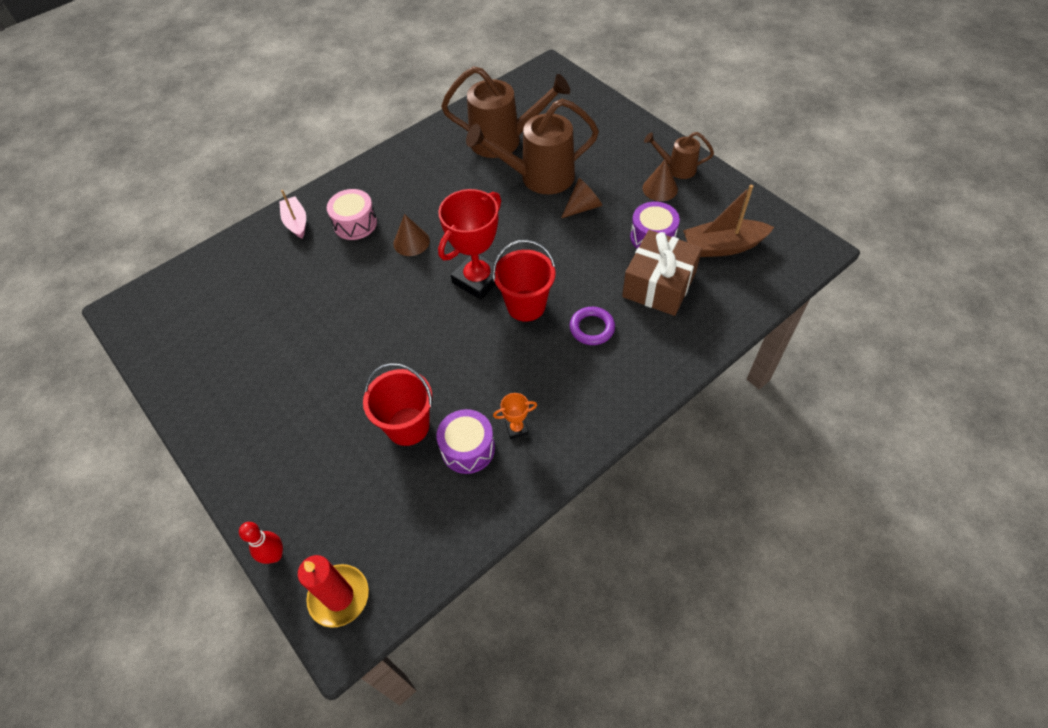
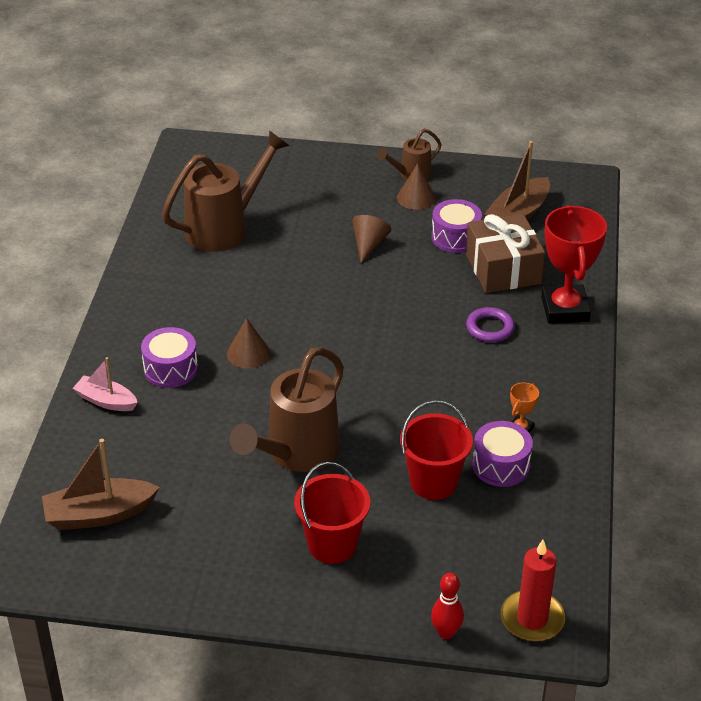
camera: 45 degrees left, 15 degrees down
(202, 298) = (99, 514): none -> brown boat
(355, 223) = (170, 369): pink drum -> purple drum
(478, 279) = (350, 347): red trophy -> red trophy (565, 309)
(526, 305) = (416, 343): red bucket -> red bucket (332, 545)
(539, 177) = (299, 241): brown watering can -> brown watering can (296, 453)

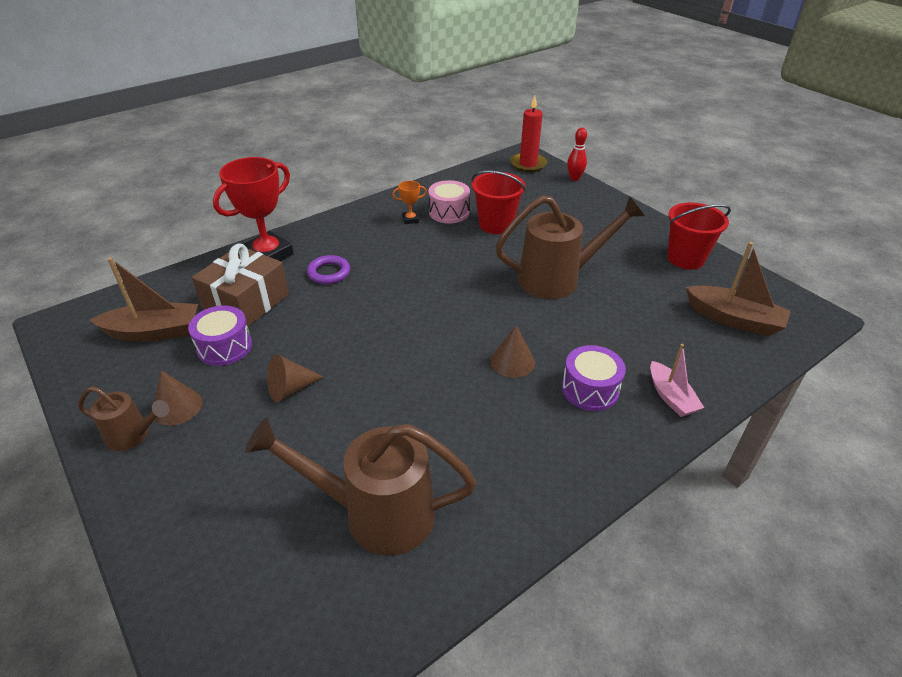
camera: 135 degrees left, 0 degrees up
(332, 545) = (590, 230): red bucket -> red bucket (685, 258)
(501, 465) = (449, 212): purple drum -> pink drum

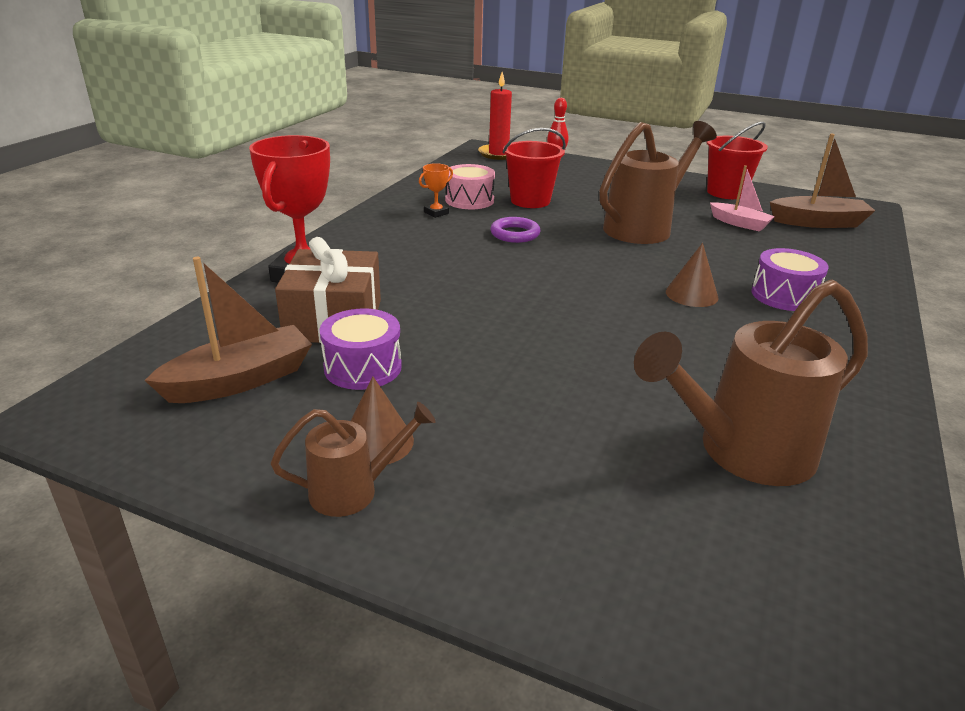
camera: 30 degrees left, 10 degrees down
(290, 389) = (500, 380): brown cone -> none
(329, 273) = (403, 272): purple ring -> purple ring (515, 234)
(670, 397) = (849, 283): pink boat -> pink boat (739, 223)

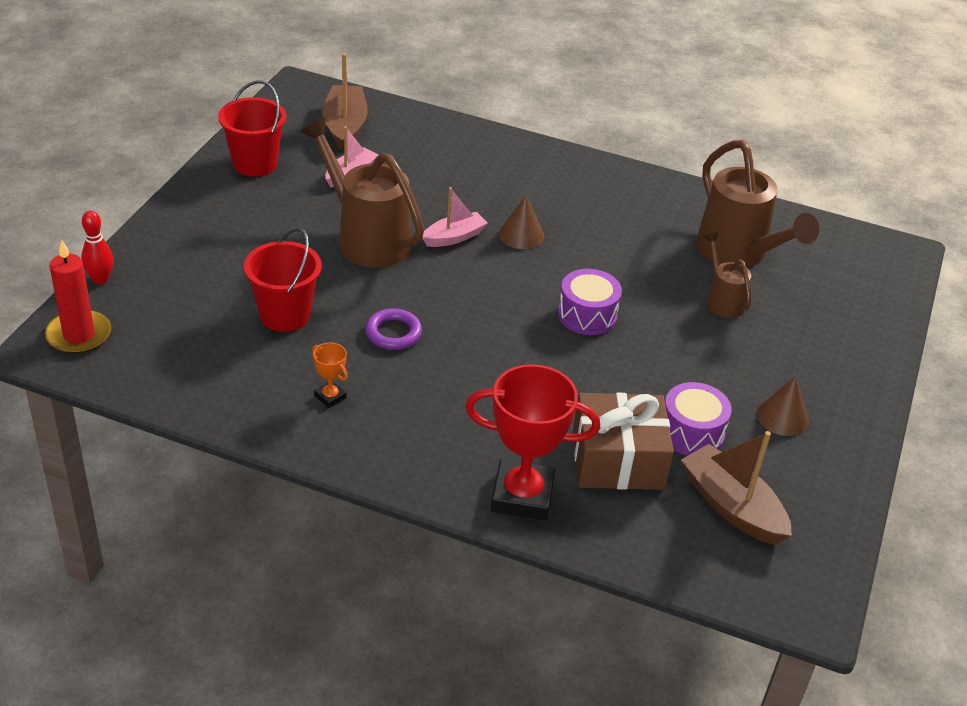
camera: 95 degrees left, 10 degrees up
(353, 490) = (834, 424): brown watering can -> brown watering can (722, 301)
(469, 200) = (284, 367): pink drum -> none
(667, 262) = (454, 237): none -> pink boat
(784, 296) = (514, 186): purple drum -> purple drum (587, 315)

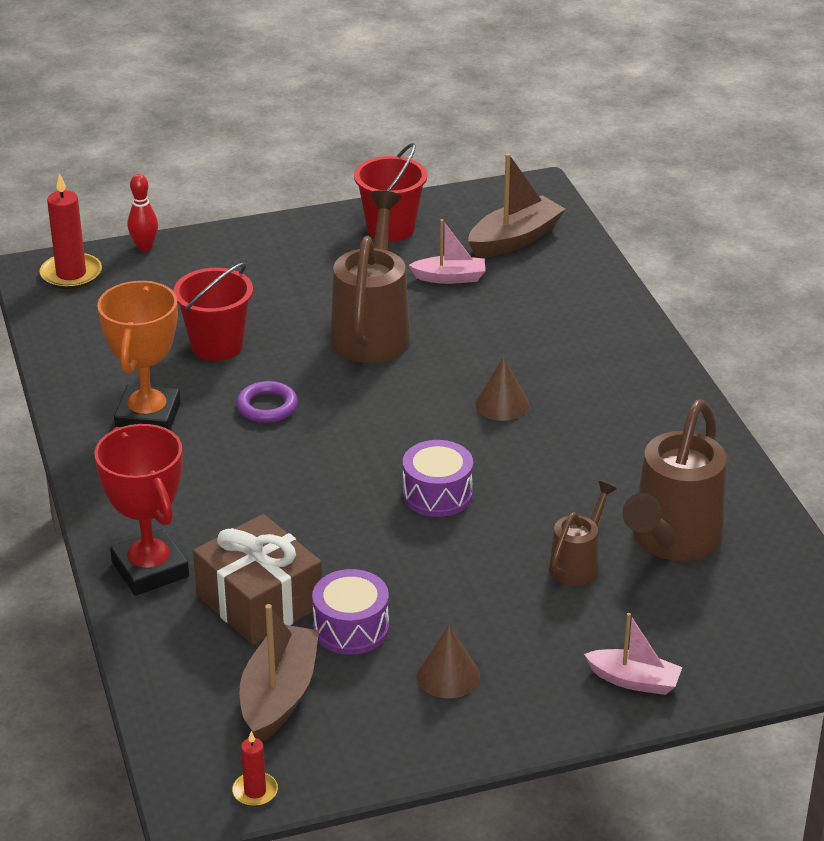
camera: 55 degrees right, 5 degrees down
(330, 397) = (148, 417): orange trophy -> orange trophy, size x2.28
(454, 237) = (442, 371): pink boat -> pink boat (634, 681)
(825, 574) = (255, 791): none -> red candle

